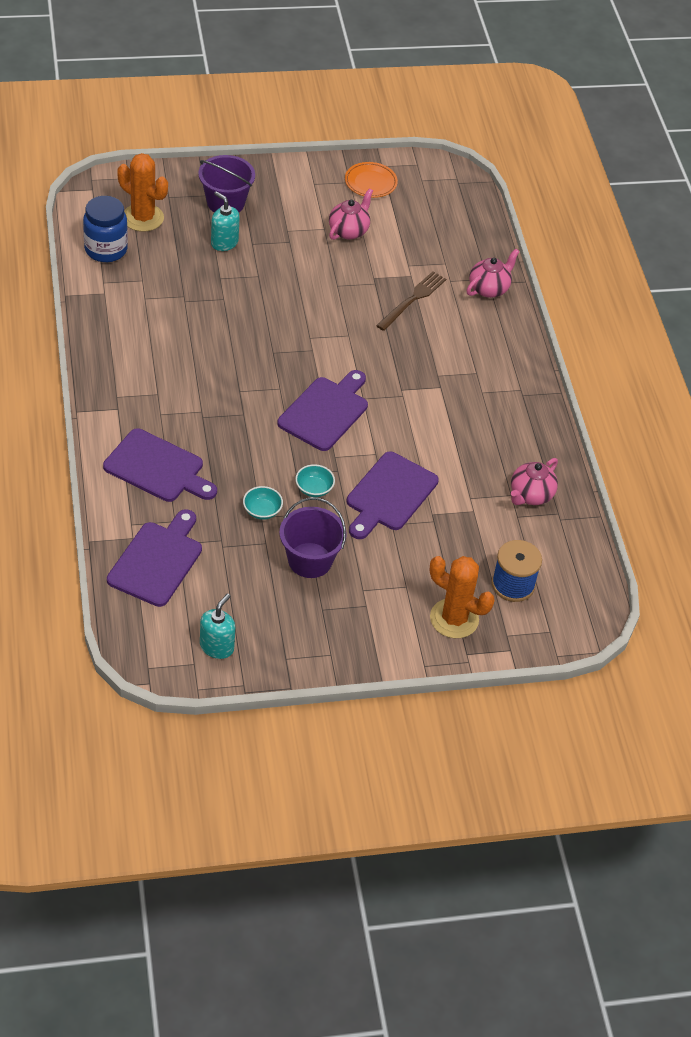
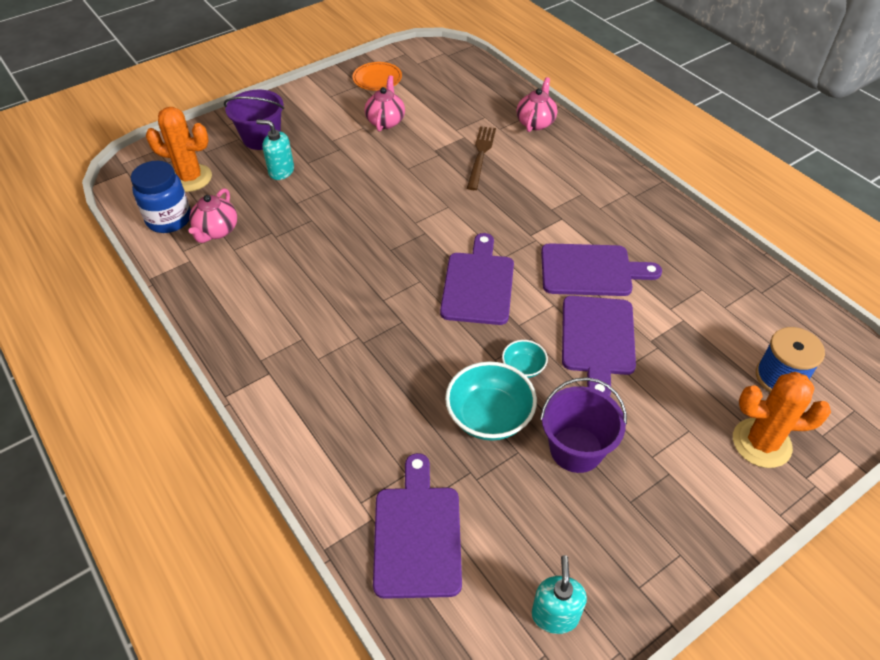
camera: 20 degrees left, 0 degrees up
(157, 468) = (350, 420): purple cutting board -> purple cutting board (591, 270)
(262, 511) = (489, 416): turquoise bowl -> turquoise bowl, size x1.88
(530, 495) = (718, 281): pink teapot -> pink teapot (216, 231)

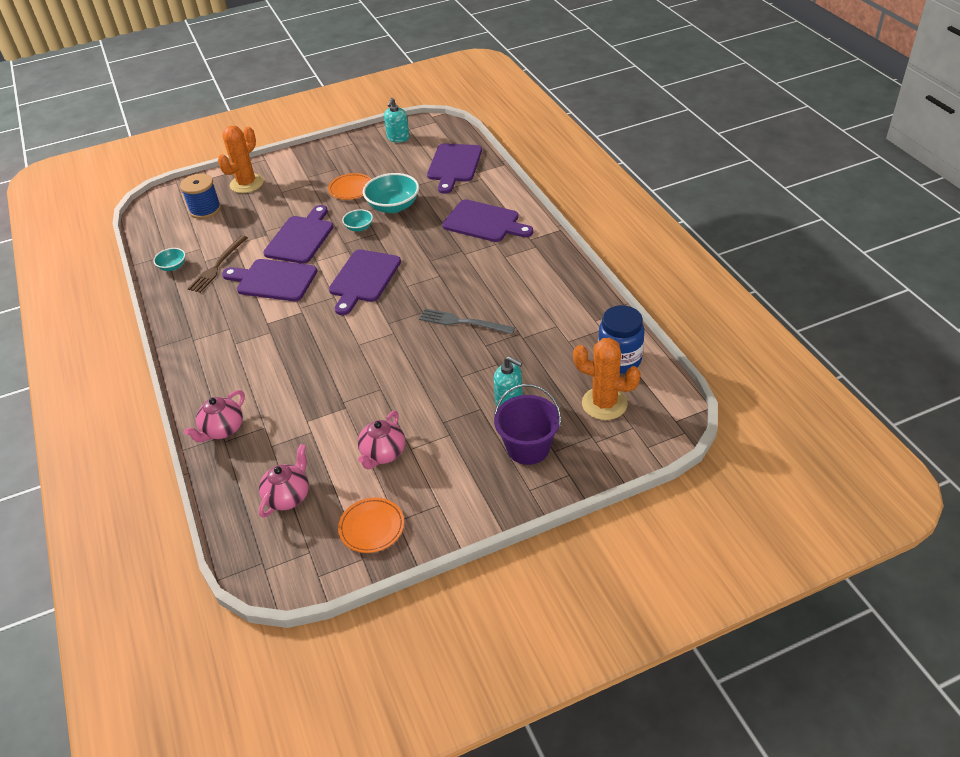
camera: 165 degrees left, 5 degrees down
(216, 231) = (573, 344): pink teapot -> pink teapot (288, 496)
(339, 398) = (484, 222): none -> purple cutting board
(340, 242) = (463, 322): none -> grey fork
(481, 155) = (301, 395): brown fork -> brown fork (217, 266)
(576, 449) = (351, 189): purple bucket -> orange plate
(735, 276) = (172, 266): none -> turquoise bowl
(761, 443) = (246, 184): orange cactus -> orange cactus turned 75 degrees counterclockwise

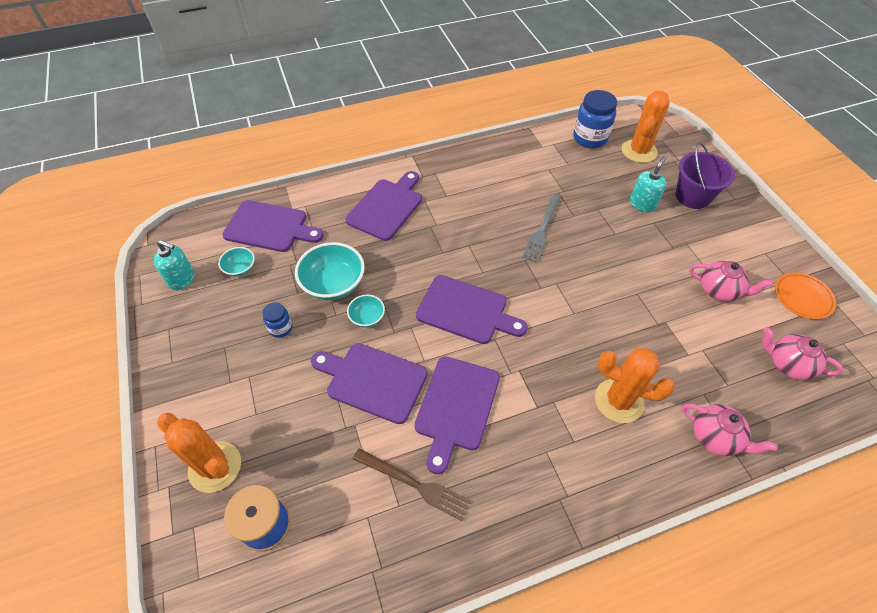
camera: 90 degrees left, 10 degrees up
(172, 266) = (404, 554): turquoise bowl -> turquoise bowl (240, 268)
(265, 370) = (618, 401): none -> orange cactus
(351, 189) = (281, 328): orange plate -> blue jar

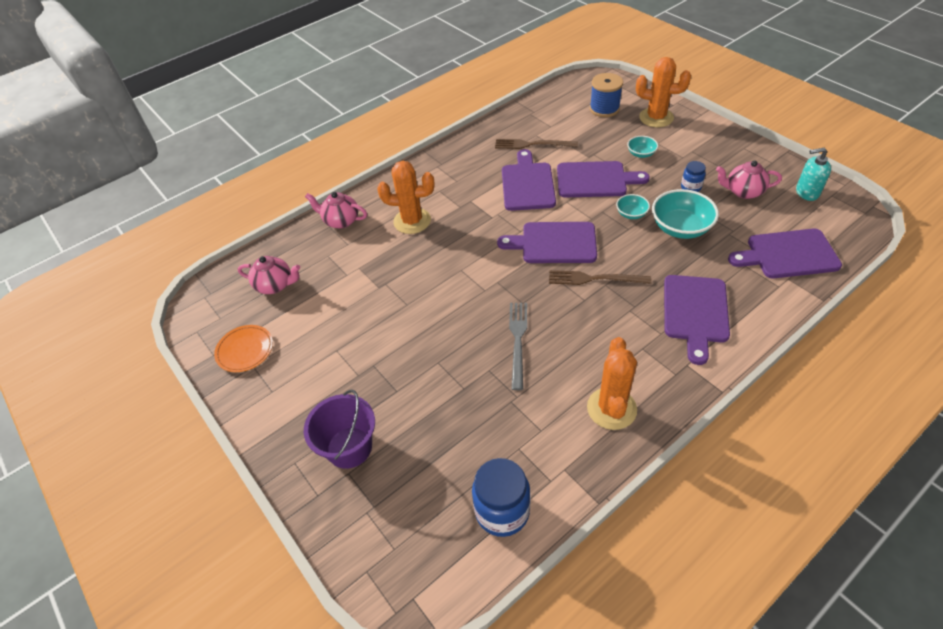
camera: 165 degrees right, 5 degrees down
(240, 268) = (771, 214): turquoise bowl -> turquoise bowl (641, 154)
(448, 260) = (595, 279): none -> brown fork
(639, 151) = (426, 509): orange cactus -> orange cactus (611, 408)
(642, 204) = (412, 413): turquoise soap dispenser -> none
(719, 290) = (327, 332): pink teapot -> pink teapot (743, 192)

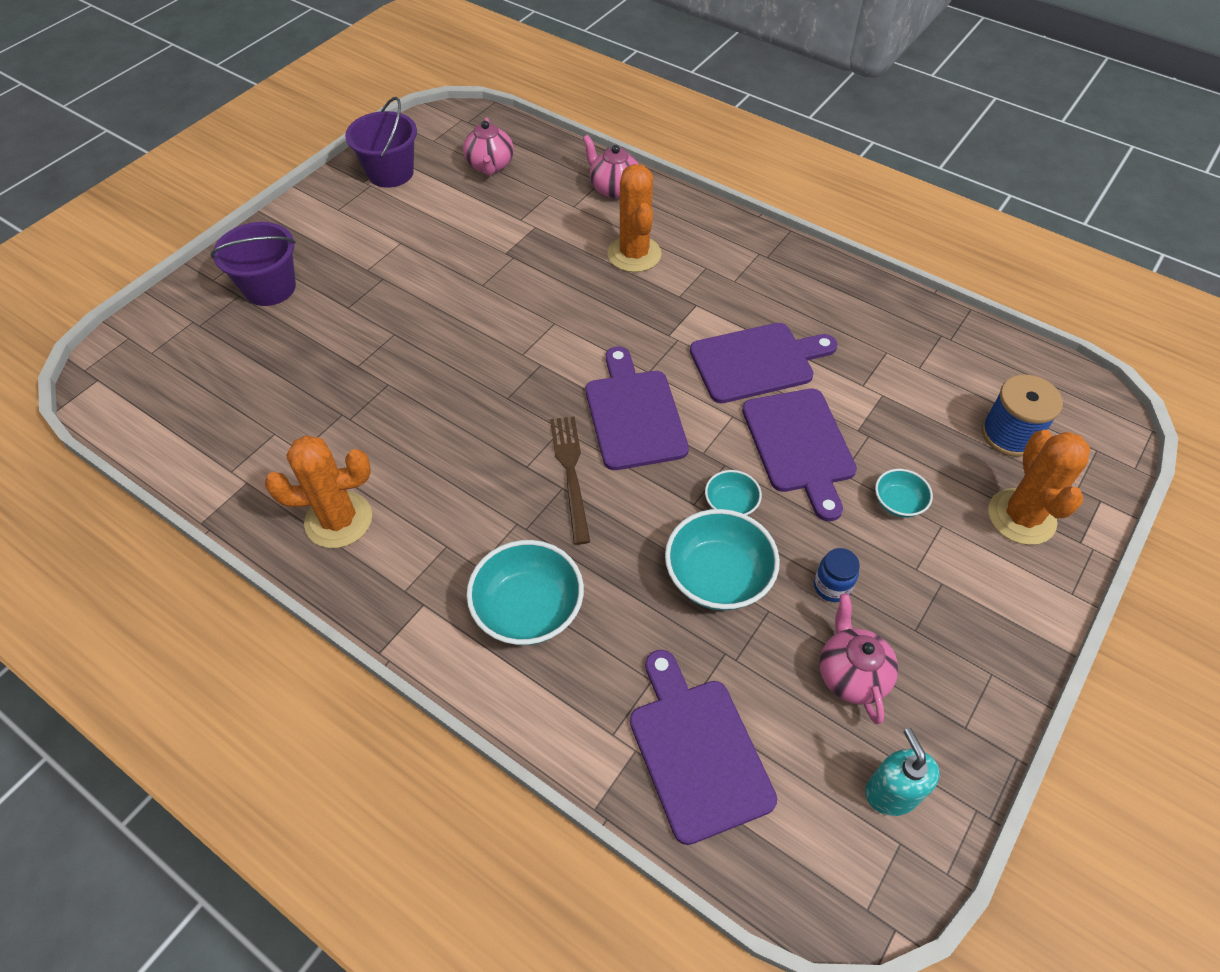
camera: 70 degrees right, 5 degrees up
(245, 350) = (390, 173): orange plate -> purple bucket
(341, 221) = (614, 189): pink teapot -> pink teapot turned 45 degrees counterclockwise
(502, 511) = (191, 432): blue jar -> none
(518, 341) = (439, 404): grey fork -> none
(532, 144) = (858, 351): brown fork -> none
(695, 312) = (528, 609): purple cutting board -> turquoise bowl

